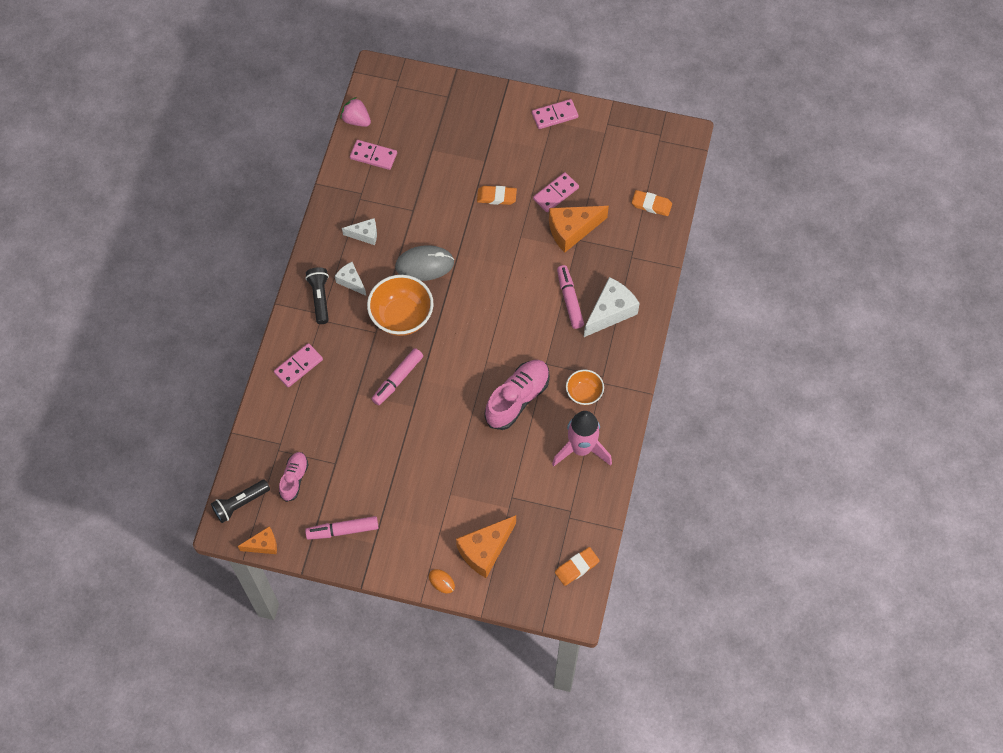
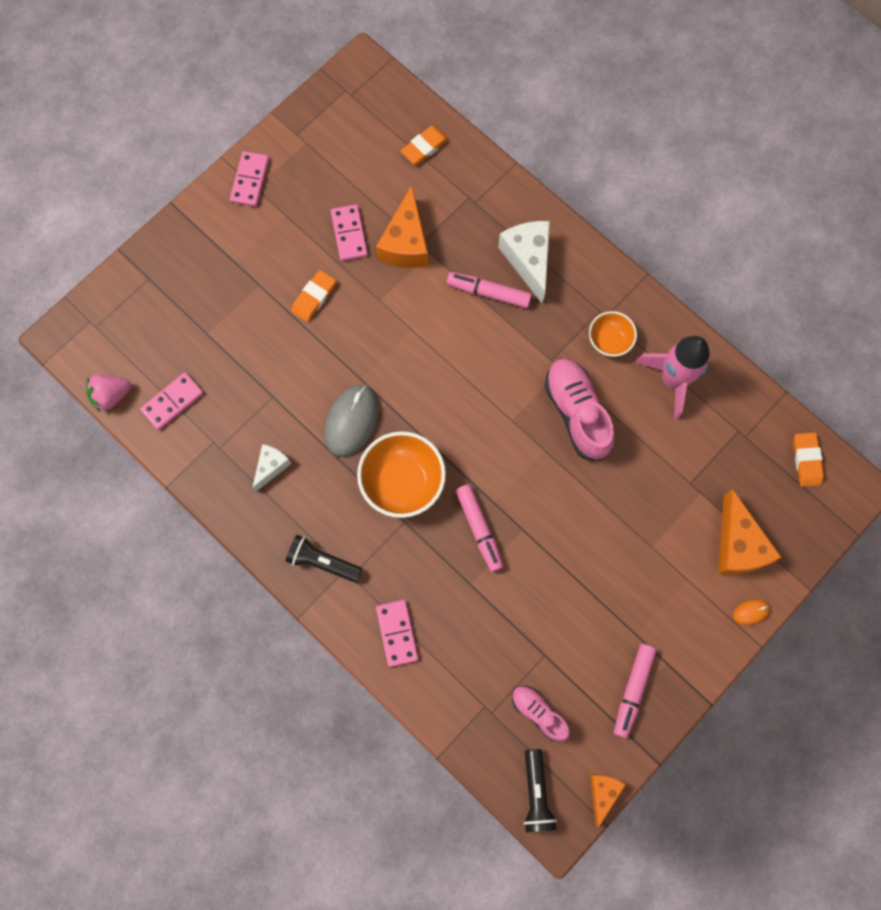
camera: 60 degrees left, 10 degrees up
(351, 281) = (323, 515): white cheese -> none

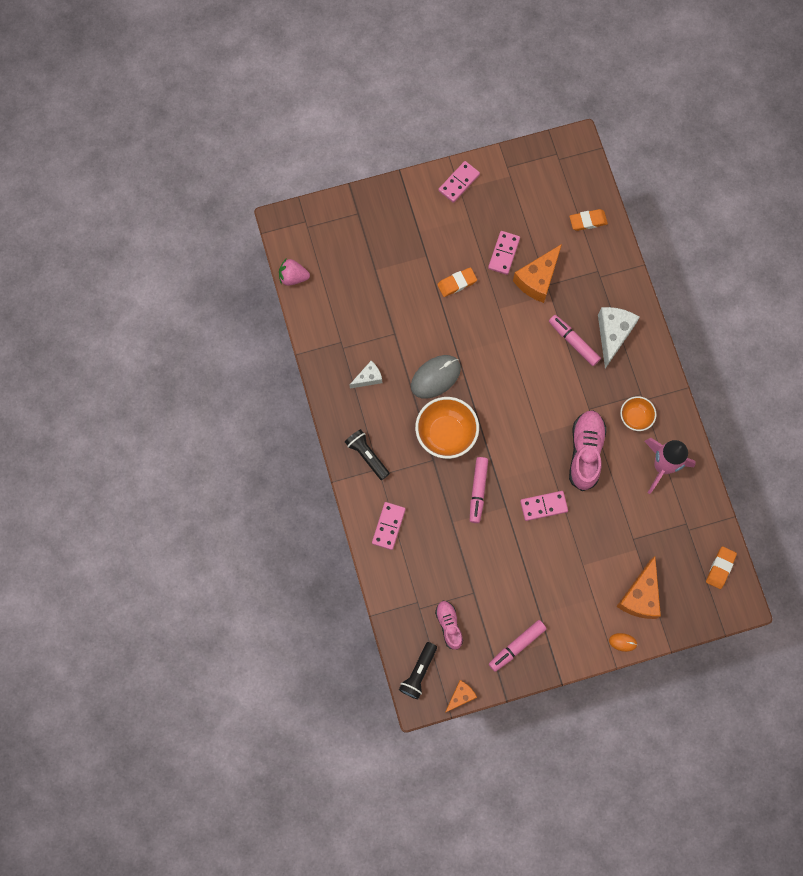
camera: 30 degrees right, 0 degrees up
(172, 402) = (329, 302): pink domino -> pink domino (543, 506)

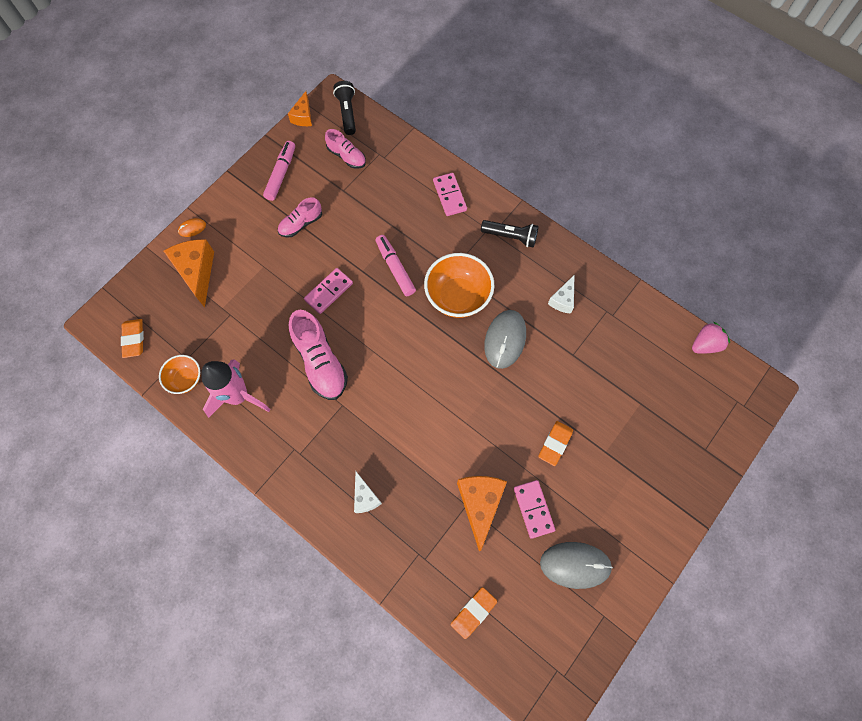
camera: 145 degrees right, 5 degrees down
(459, 182) = (638, 558): pink domino -> none
(502, 205) = (575, 565): none -> grey mouse
(529, 584) = (301, 224): none -> pink shoe
(573, 342) = (399, 462): pink marker -> none
(613, 335) = (365, 497): white cheese -> white cheese, size x0.58
(635, 417) = (292, 426): orange bowl -> orange bowl (186, 379)

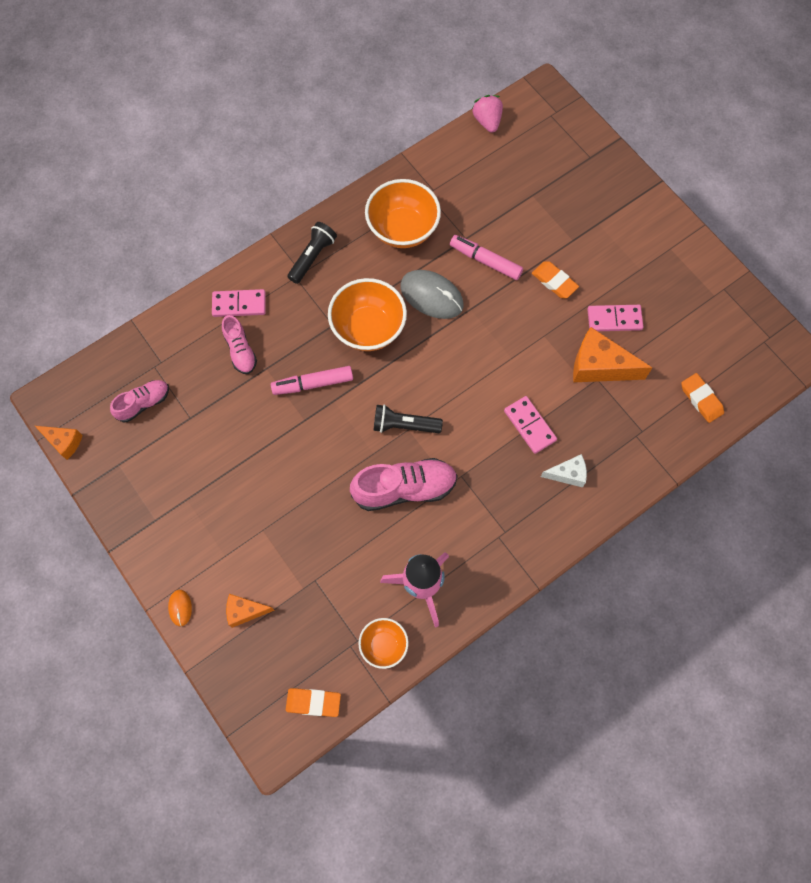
camera: 75 degrees left, 0 degrees up
(197, 272) = (245, 611): orange cheese -> orange cheese, size x0.58
(281, 174) = (140, 485): pink marker -> pink marker (485, 261)
(301, 224) = (219, 475): pink shoe -> pink shoe (240, 351)
(329, 292) = (320, 462): pink domino -> pink domino (530, 425)
(347, 113) = (80, 389): black flashlight -> black flashlight (404, 425)
(563, 300) = (402, 229): white cheese -> orange bowl
(575, 565) = (674, 299): grey mouse -> none

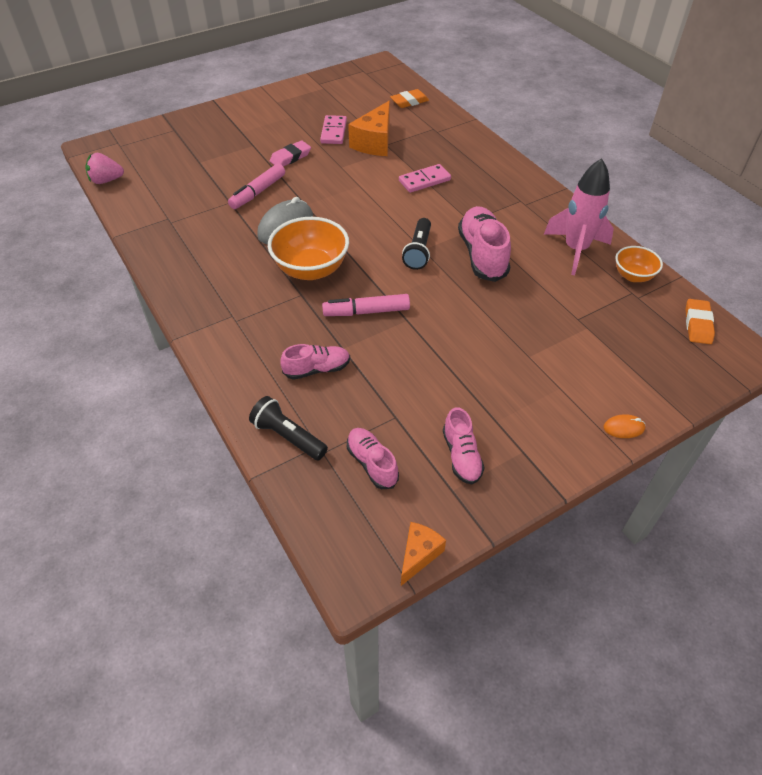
camera: 85 degrees left, 20 degrees down
(150, 471) = (461, 456): none -> pink shoe
(239, 304) = (257, 369): pink domino -> none
(245, 611) = (618, 372): orange cheese -> none
(312, 257) = (215, 306): black flashlight -> black flashlight (288, 436)
(313, 384) = (366, 312): pink marker -> pink marker turned 90 degrees clockwise
(402, 229) = (205, 240): orange bowl -> none
(554, 282) = (290, 157): orange eraser -> pink eraser
(568, 474) = (469, 165): white cheese -> none

